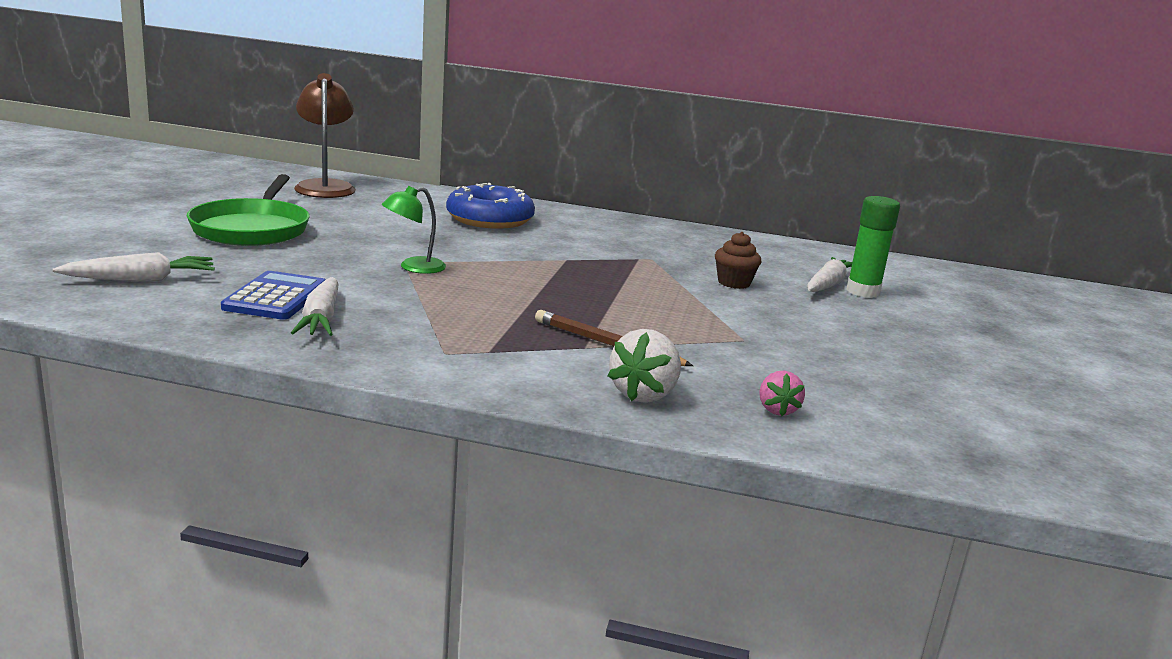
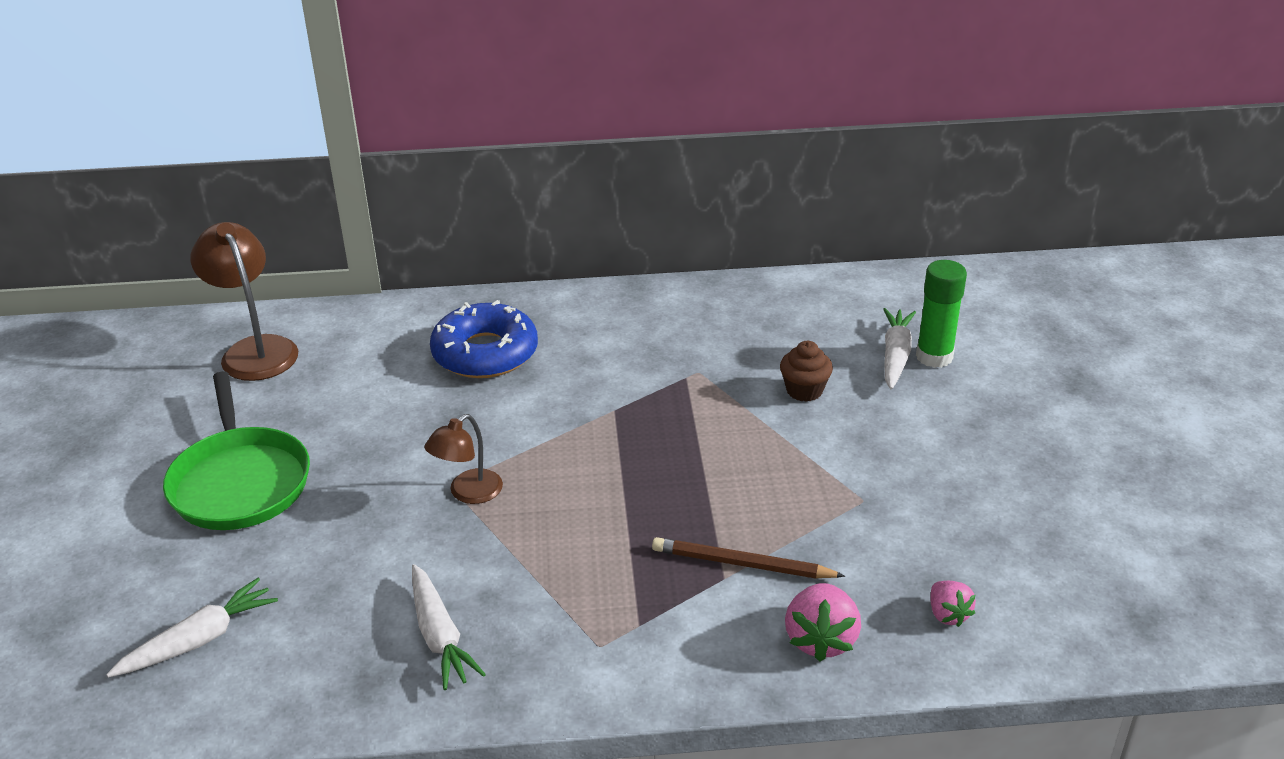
camera: 15 degrees left, 15 degrees up
(276, 297) = (366, 614): blue calculator -> none
(413, 267) = (468, 493): green lamp -> brown lamp
(644, 394) = (820, 639): white strawberry -> pink strawberry

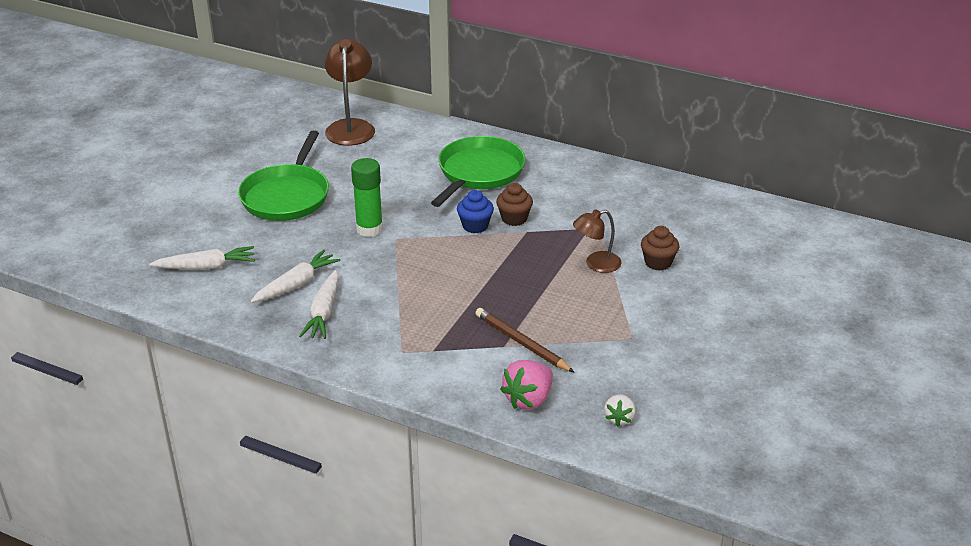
camera: 30 degrees right, 0 degrees up
(468, 493) = (401, 246): brown lamp -> brown lamp (596, 264)
(485, 353) = (479, 172): blue donut -> green pan
(542, 427) = (475, 226): none -> blue cupcake
(584, 398) = (514, 218): none -> brown cupcake
(895, 356) = (742, 263): white carrot -> white carrot (296, 284)
(934, 357) = (769, 273): green glue stick -> green glue stick (369, 229)
(947, 614) = (619, 418): pink strawberry -> white strawberry

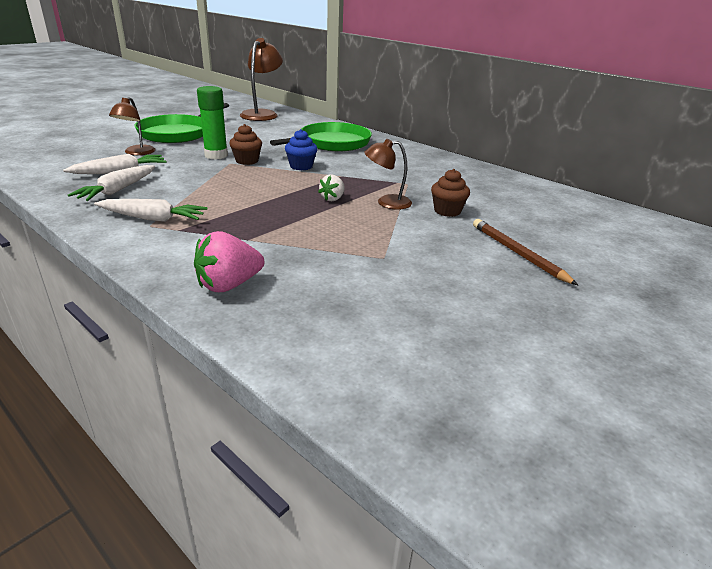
camera: 15 degrees right, 5 degrees down
(206, 267) = (69, 154): white carrot -> white carrot (152, 218)
(278, 246) = (137, 153): none -> brown lamp
(514, 218) = (337, 168): brown cupcake -> brown cupcake (247, 161)
(522, 343) = (267, 240): brown pencil -> brown pencil (518, 253)
(619, 418) = (315, 324): white strawberry -> white strawberry (332, 199)

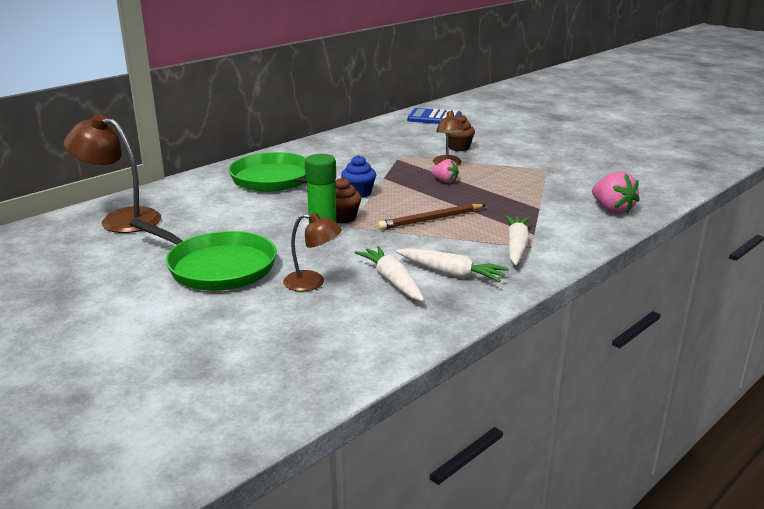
camera: 85 degrees left, 5 degrees down
(332, 199) = (445, 181): white strawberry -> pink strawberry
(518, 253) = (522, 136): brown pencil -> brown pencil (431, 219)
(559, 204) = (434, 118): none -> blue calculator

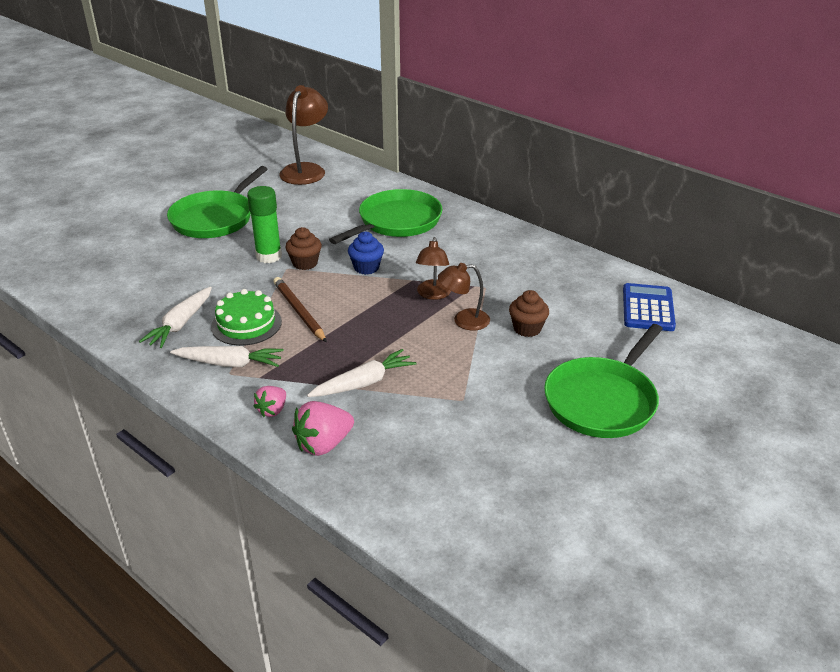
camera: 85 degrees right, 10 degrees up
(312, 282) = (180, 259): brown lamp -> brown lamp (433, 294)
(392, 281) = (173, 295): white carrot -> white carrot (363, 383)
(445, 181) = (406, 319): pink strawberry -> pink strawberry (272, 410)
(451, 241) = (246, 324): none -> green cake
(538, 136) = (602, 401): none -> green pan

